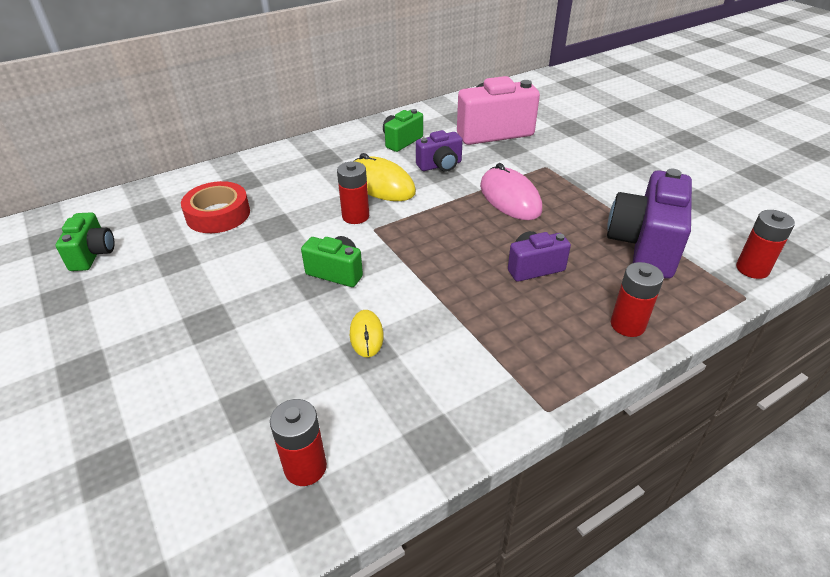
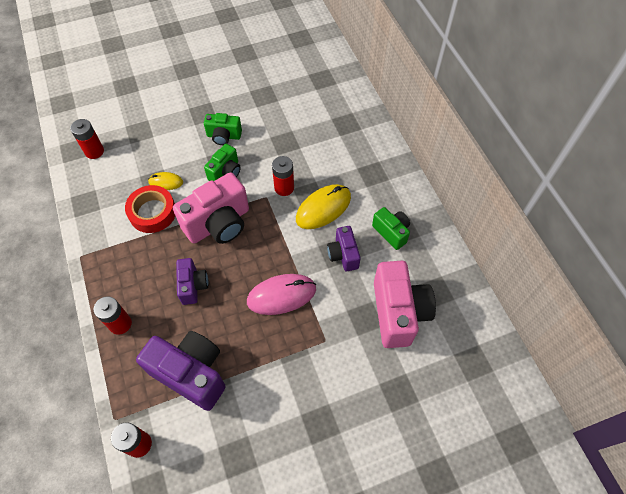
camera: 100 degrees right, 20 degrees up
(93, 254) = (280, 59): green camera -> green camera (224, 136)
(218, 214) = (307, 112): red tape -> red tape (152, 212)
(429, 262) = (219, 224): none -> pink camera

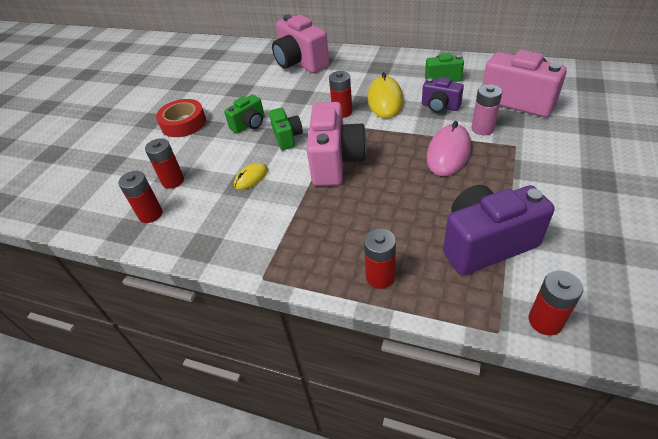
camera: 45 degrees left, 15 degrees down
(132, 138) = (173, 181): none -> red battery
(152, 212) = (274, 200): red tape -> red tape (183, 123)
(193, 286) = (386, 204): purple camera -> none
(332, 304) = (482, 129): none -> pink battery
(334, 110) = (300, 63): none -> pink camera

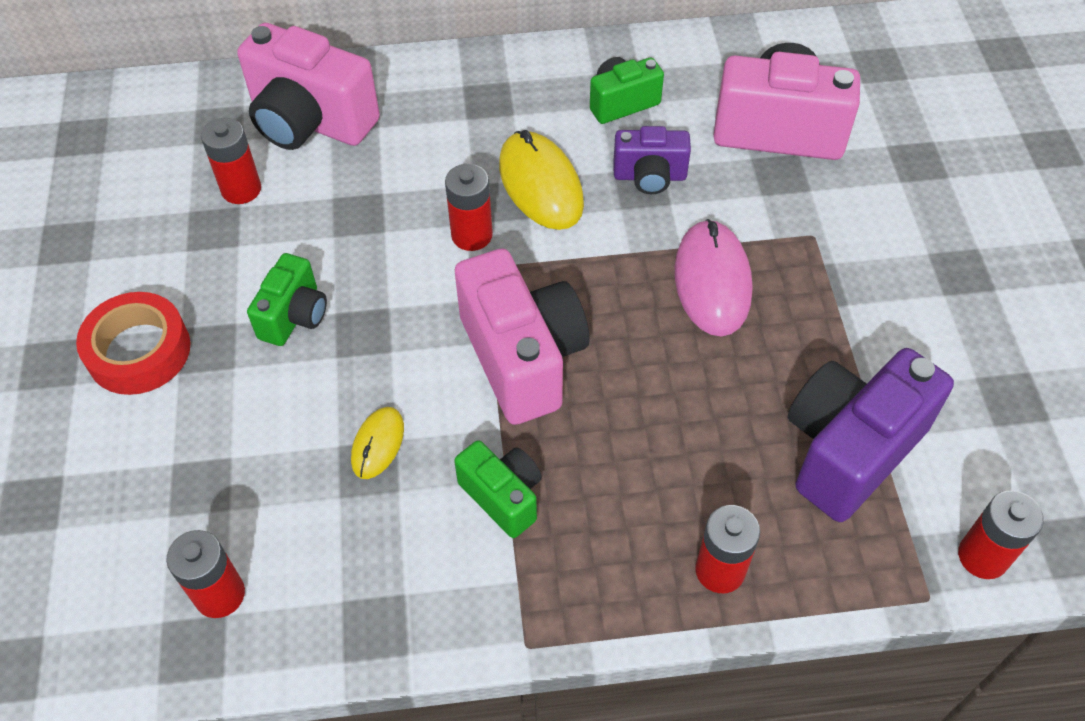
camera: 30 degrees left, 10 degrees up
(173, 181) = (215, 502): red battery -> red battery (241, 189)
(287, 137) = (394, 327): green camera -> green camera (503, 496)
(482, 129) = (746, 211): pink battery -> none

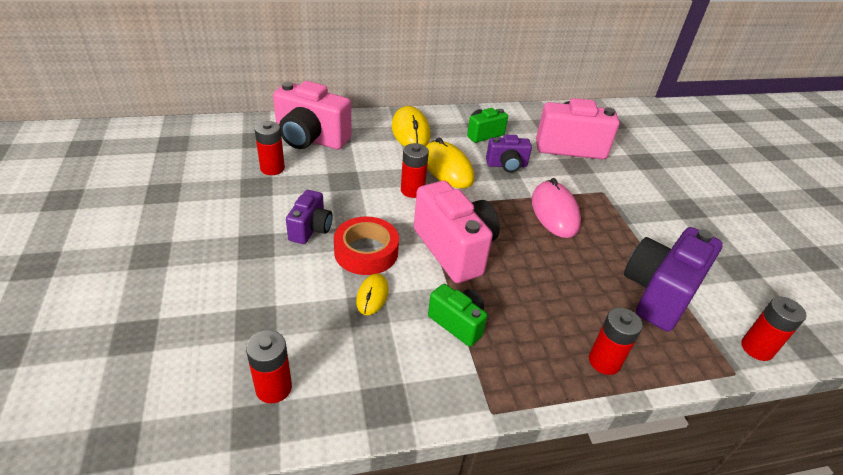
camera: 10 degrees left, 15 degrees down
(139, 351) = (211, 247): red tape -> red tape (366, 252)
(294, 316) = (311, 229): green camera -> purple camera
(488, 99) = (410, 131): none -> yellow mouse

